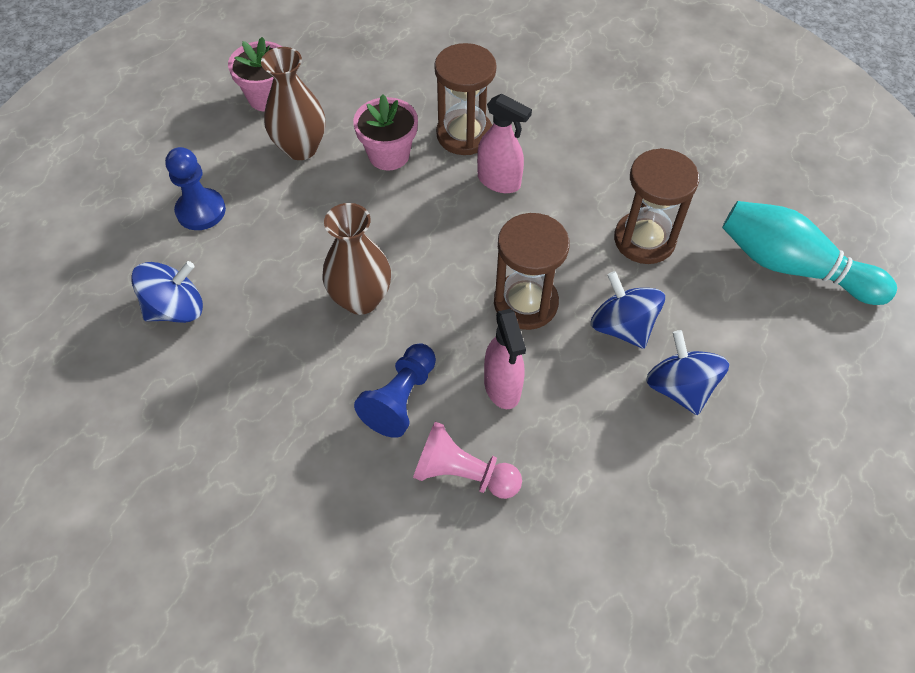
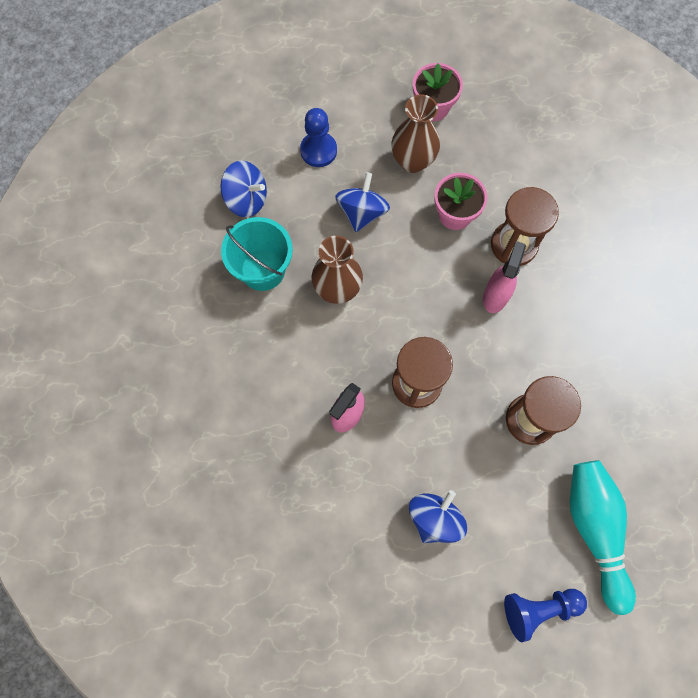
camera: 50 degrees right, 15 degrees up
(268, 350) = (263, 270): none -> turquoise bucket
(401, 398) = (293, 365): blue pawn -> blue pawn (539, 609)
(463, 473) = (275, 436): pink pawn -> none
(499, 181) = (495, 296): pink spray bottle -> pink spray bottle turned 150 degrees counterclockwise
(622, 326) = (450, 453): blue spinning top -> blue spinning top (362, 212)

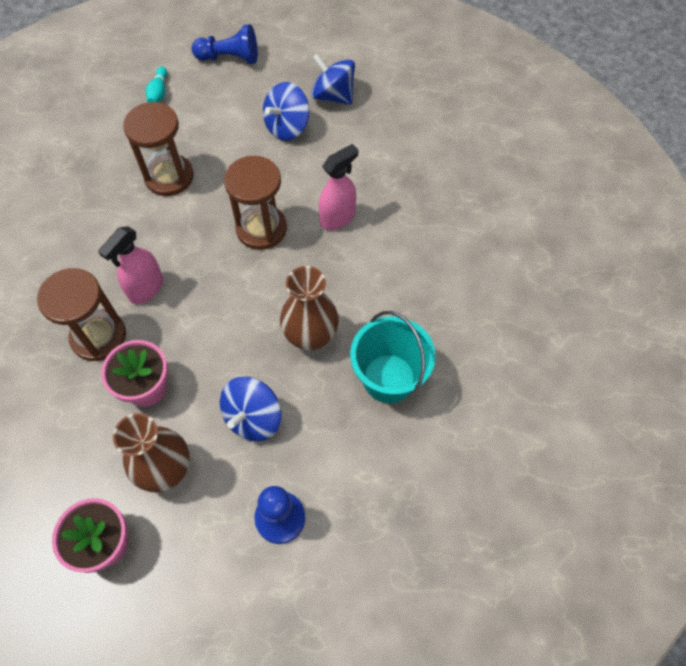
camera: 165 degrees left, 10 degrees down
(247, 199) = (389, 472): blue spinning top -> blue spinning top (333, 96)
(594, 530) = (159, 93): turquoise bowling pin -> turquoise bowling pin, size x0.42

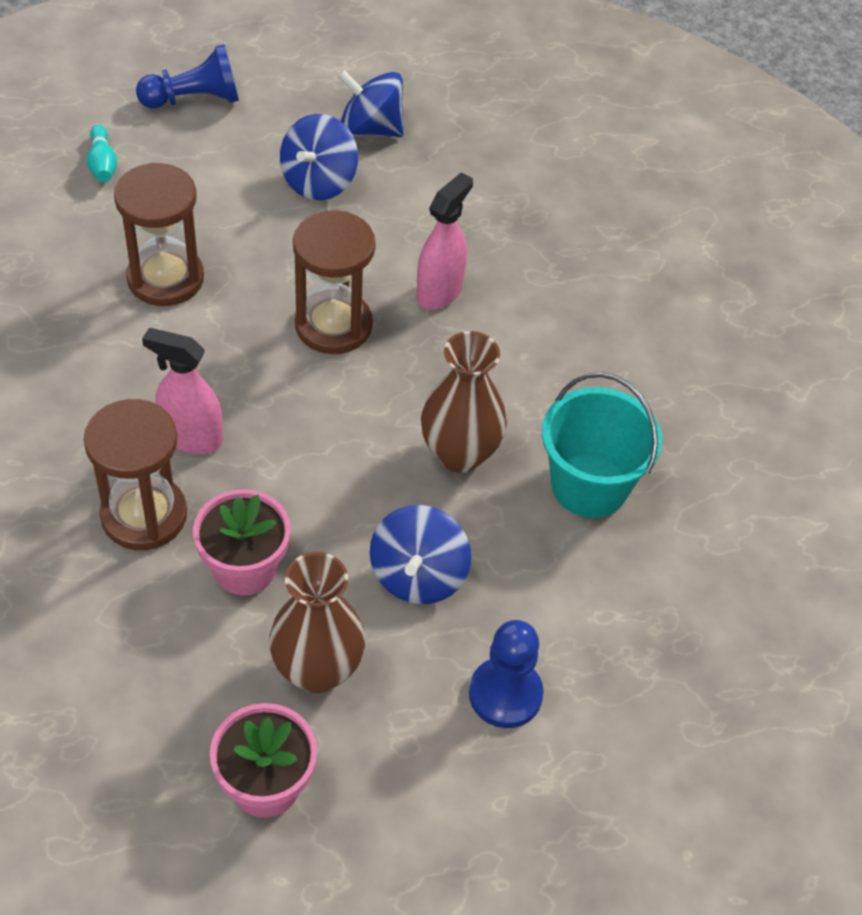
camera: 20 degrees left, 10 degrees down
(146, 289) = (191, 437): pink spray bottle -> pink spray bottle turned 90 degrees clockwise

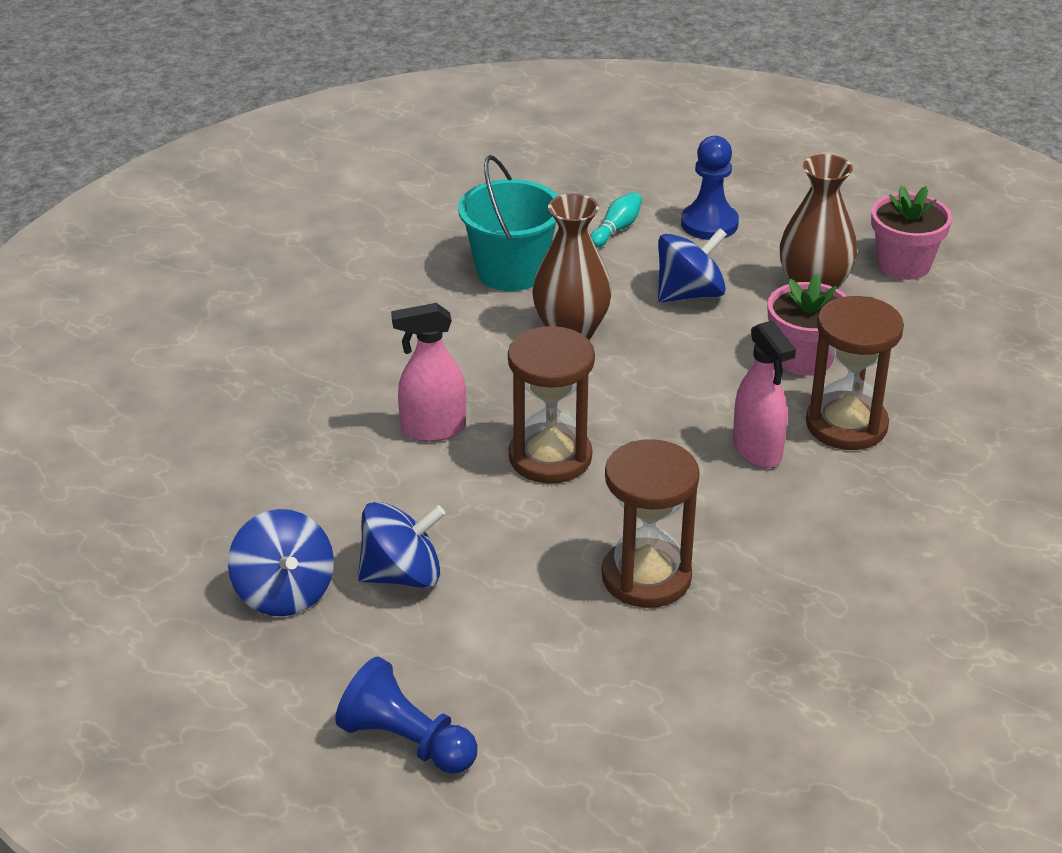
camera: 130 degrees left, 15 degrees down
(102, 164) = (584, 729): turquoise bowling pin -> turquoise bowling pin (616, 229)

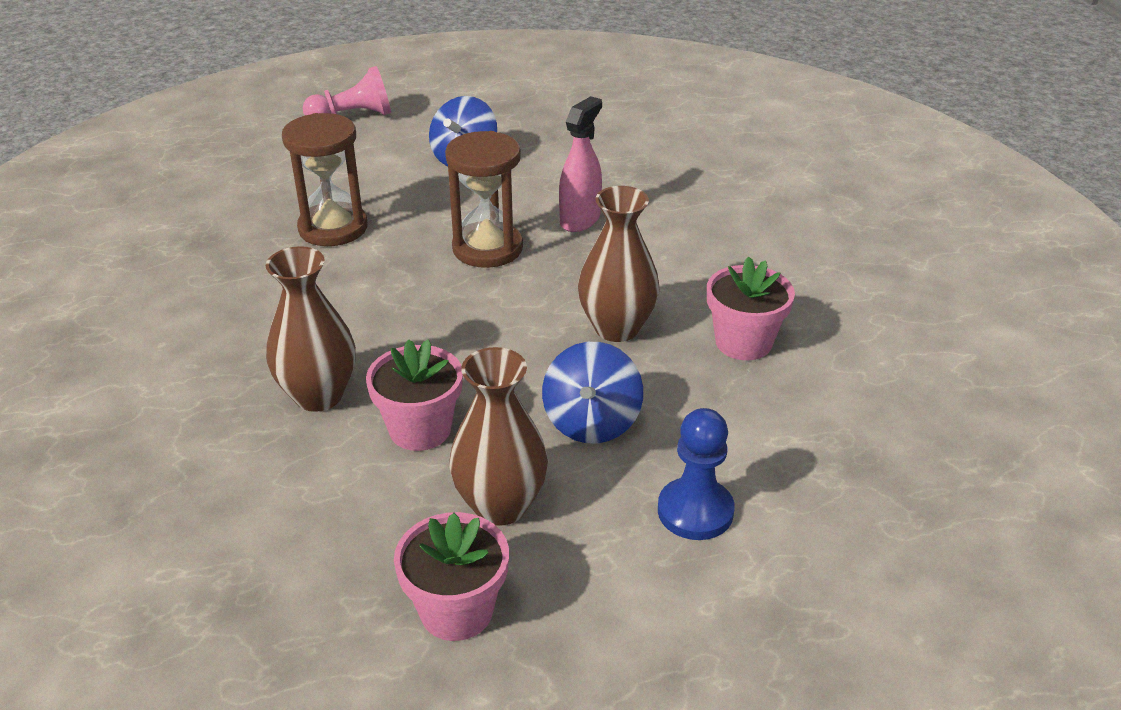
camera: 130 degrees right, 0 degrees up
(284, 593) = (505, 124): blue spinning top -> none
(406, 741) = (353, 116): blue pawn -> pink pawn
(511, 271) = (743, 342): turquoise bucket -> pink flower pot
(616, 229) = (751, 440): turquoise bowling pin -> none
(757, 450) = (362, 335): pink spray bottle -> none
(846, 425) = (318, 395): brown hourglass -> brown vase

